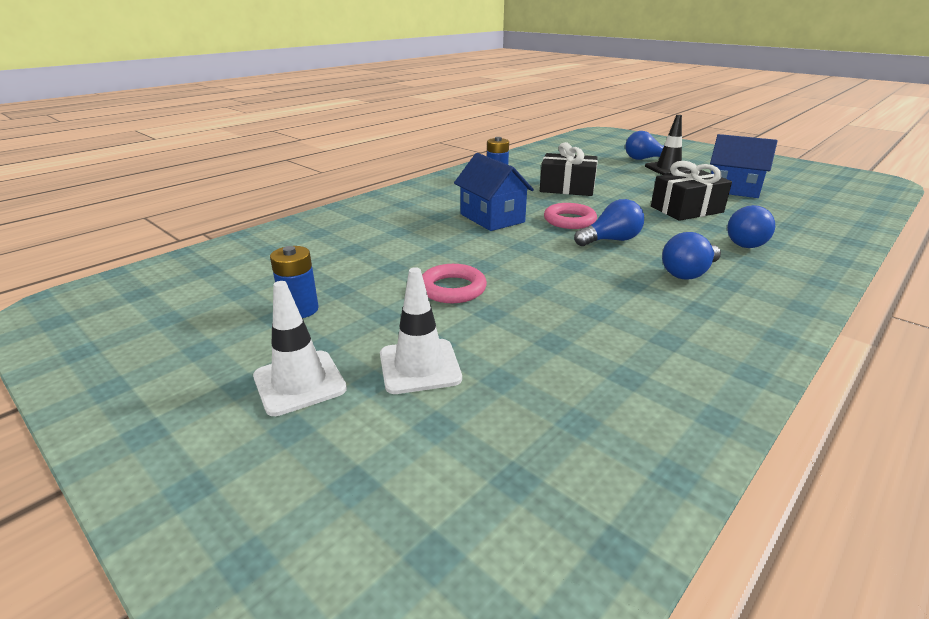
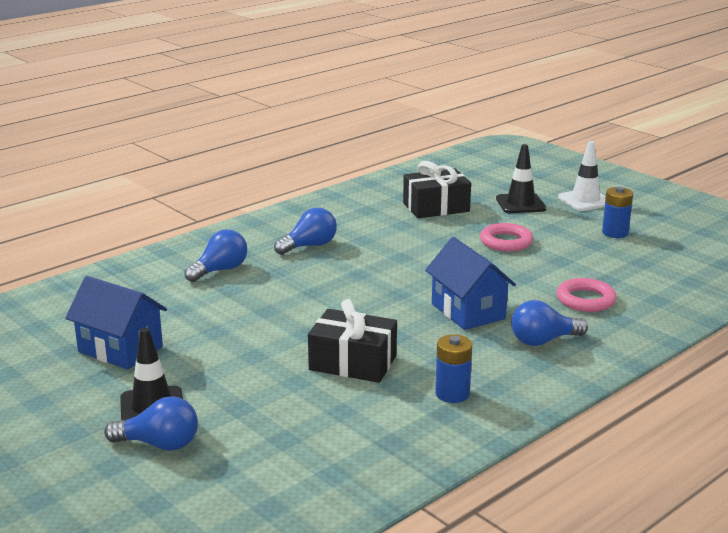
camera: 175 degrees left, 5 degrees down
(419, 366) = (520, 204): white traffic cone -> black traffic cone
(569, 220) = (380, 304): pink ring -> pink ring (585, 300)
(611, 240) = (351, 278): blue light bulb -> blue light bulb (543, 341)
(686, 209) = (229, 315): black gift -> black gift (436, 207)

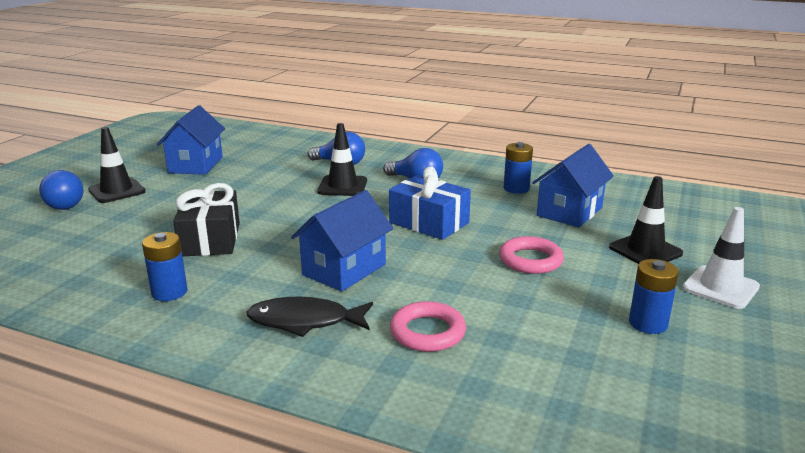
camera: 65 degrees right, 0 degrees up
(285, 280) = (342, 186): none -> black traffic cone
(371, 213) = (516, 188): none -> blue battery
(407, 261) = (429, 222): none -> blue gift
(436, 207) = (569, 212): black gift -> blue house
(543, 341) = (305, 321): blue light bulb -> black fish

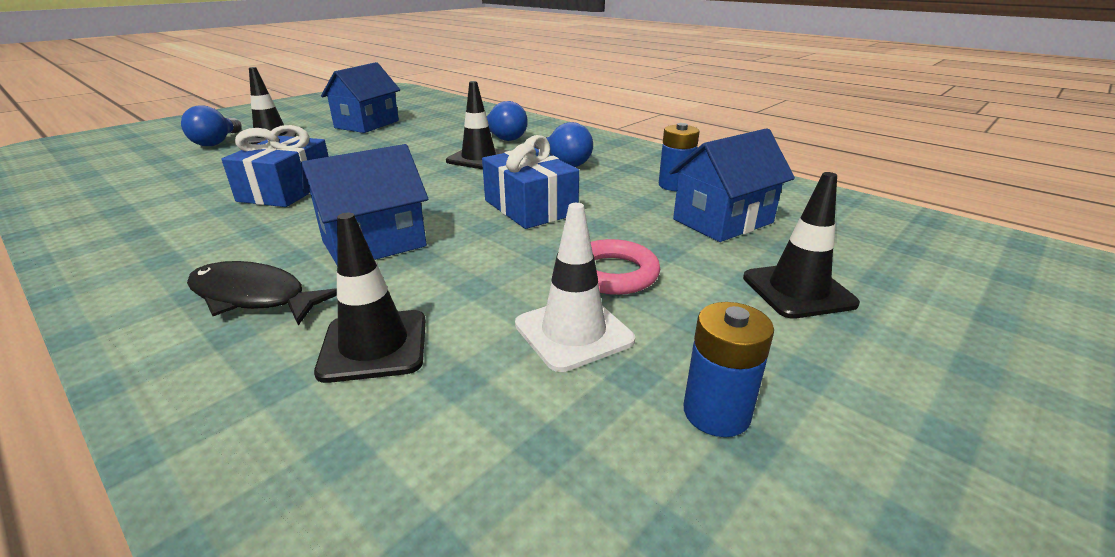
camera: 20 degrees right, 5 degrees up
(169, 292) = (174, 235): blue battery -> none
(210, 239) = (287, 190): black gift -> blue gift
(427, 332) = (374, 345): pink ring -> black traffic cone
(720, 287) = (896, 376): white traffic cone -> white traffic cone (573, 332)

